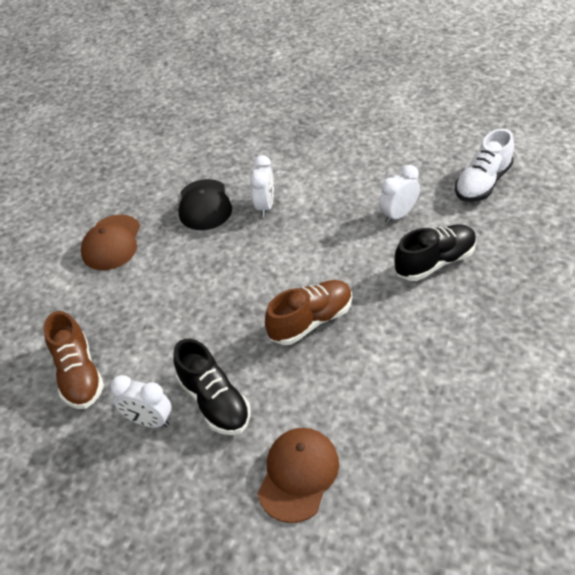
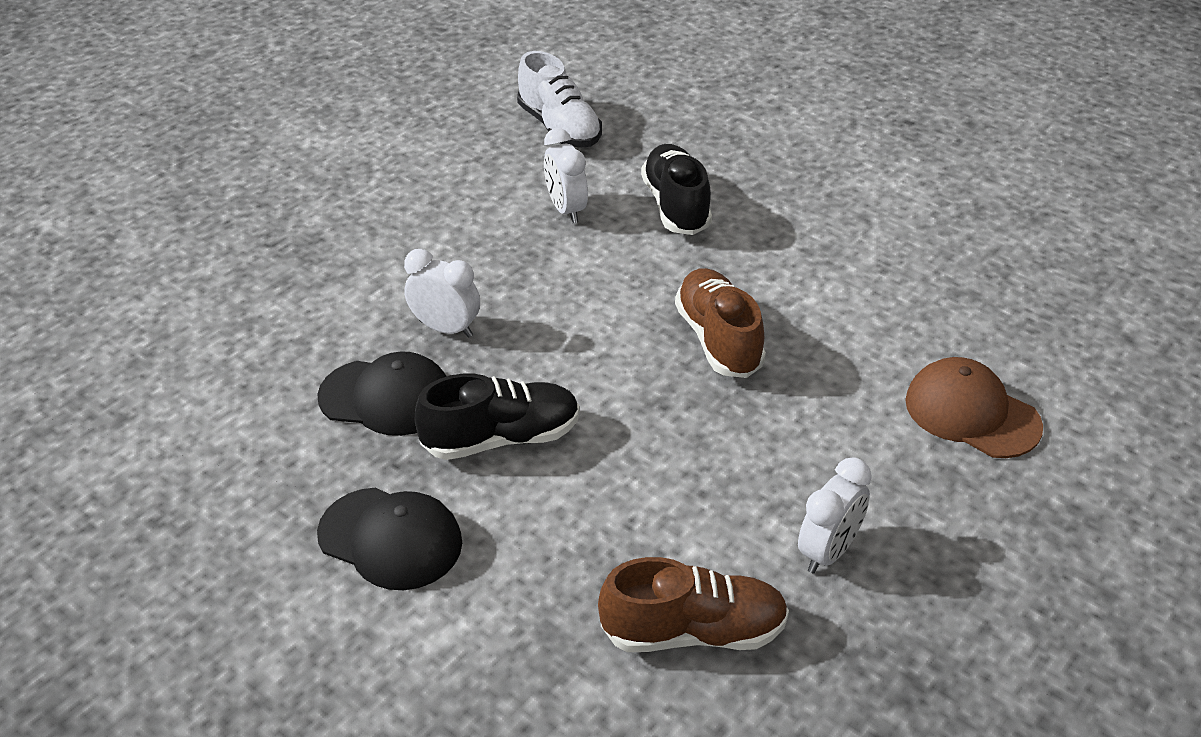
camera: 75 degrees left, 5 degrees down
(112, 243) = (390, 538): brown cap -> black cap
(214, 401) = (820, 470): black shoe -> black shoe (501, 438)

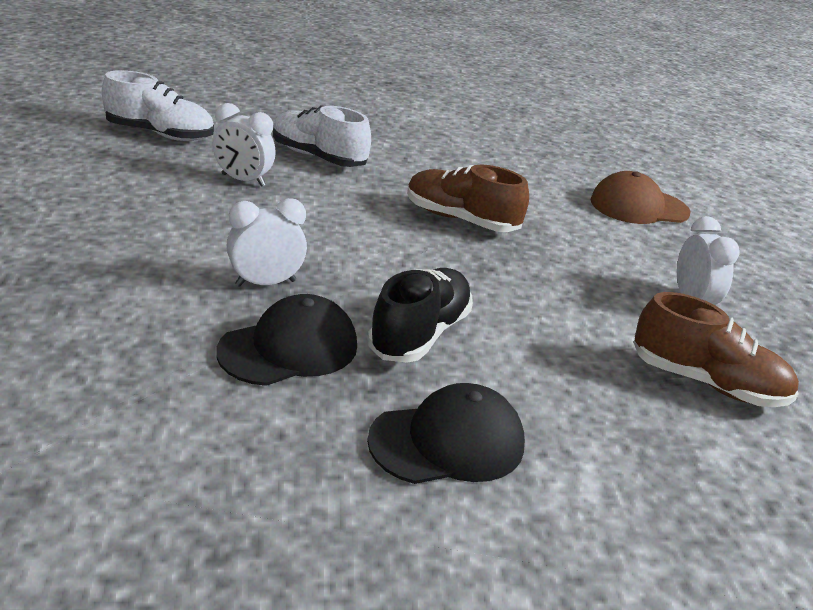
camera: 50 degrees left, 10 degrees down
(676, 206) = (318, 157): black shoe -> white shoe
(693, 631) = (706, 383): brown shoe -> brown shoe turned 75 degrees clockwise

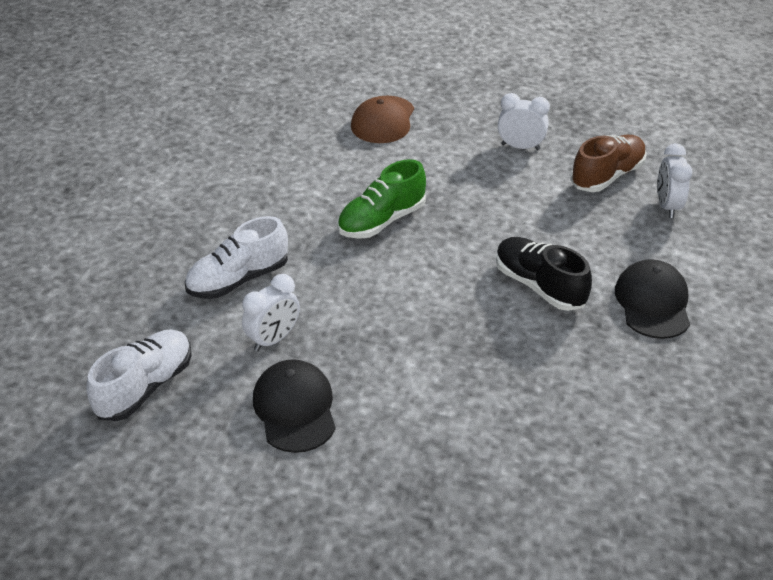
camera: 65 degrees left, 10 degrees up
(265, 283) = (458, 353): white clock -> white clock (667, 206)
(289, 348) = (547, 355): black cap -> black cap (295, 408)
(461, 220) = (382, 221): brown shoe -> green shoe

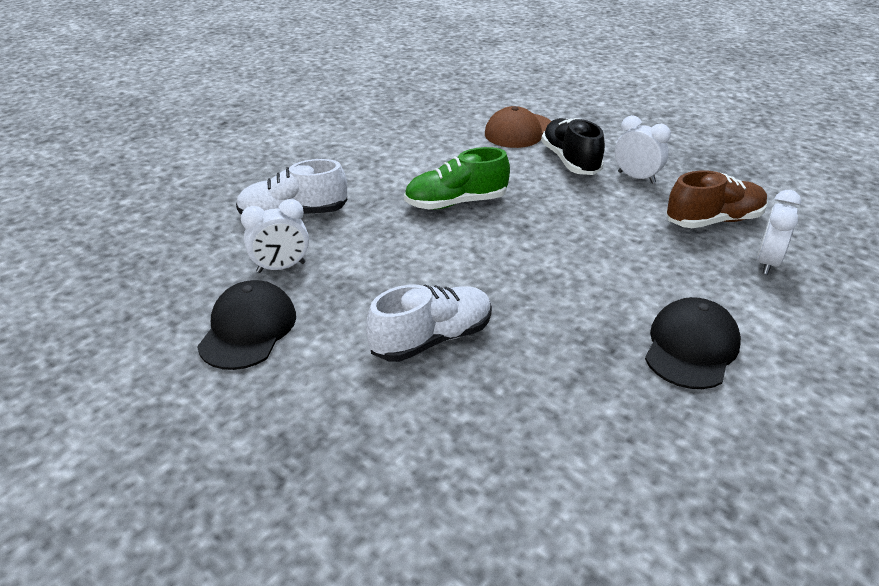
camera: 25 degrees right, 5 degrees down
(145, 387) = (144, 272): white shoe -> white shoe (432, 339)
(539, 286) = (571, 296): black shoe -> black shoe (570, 161)

